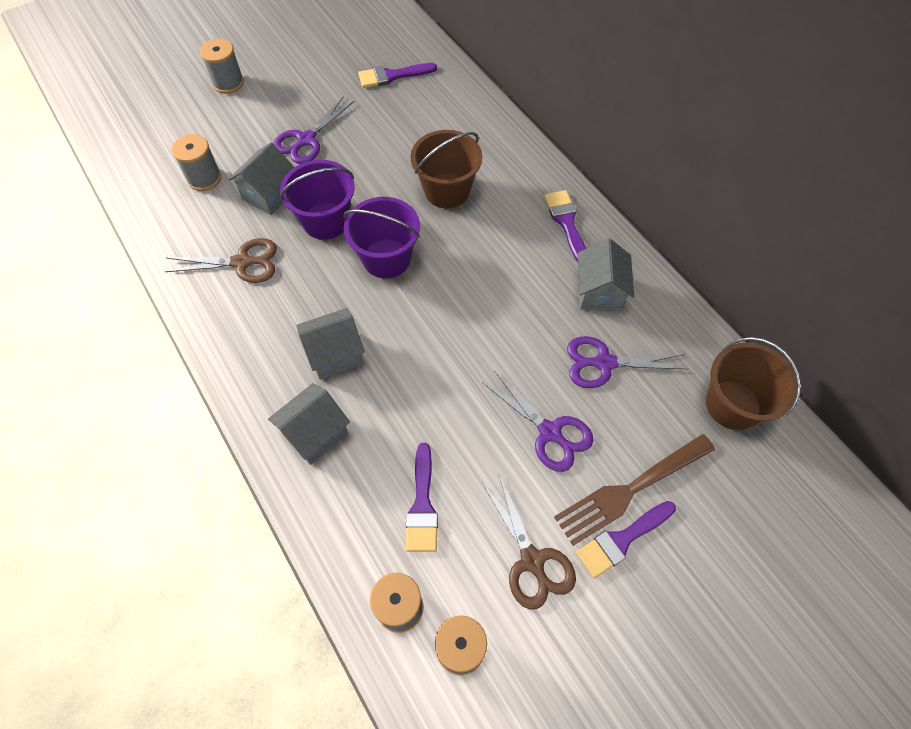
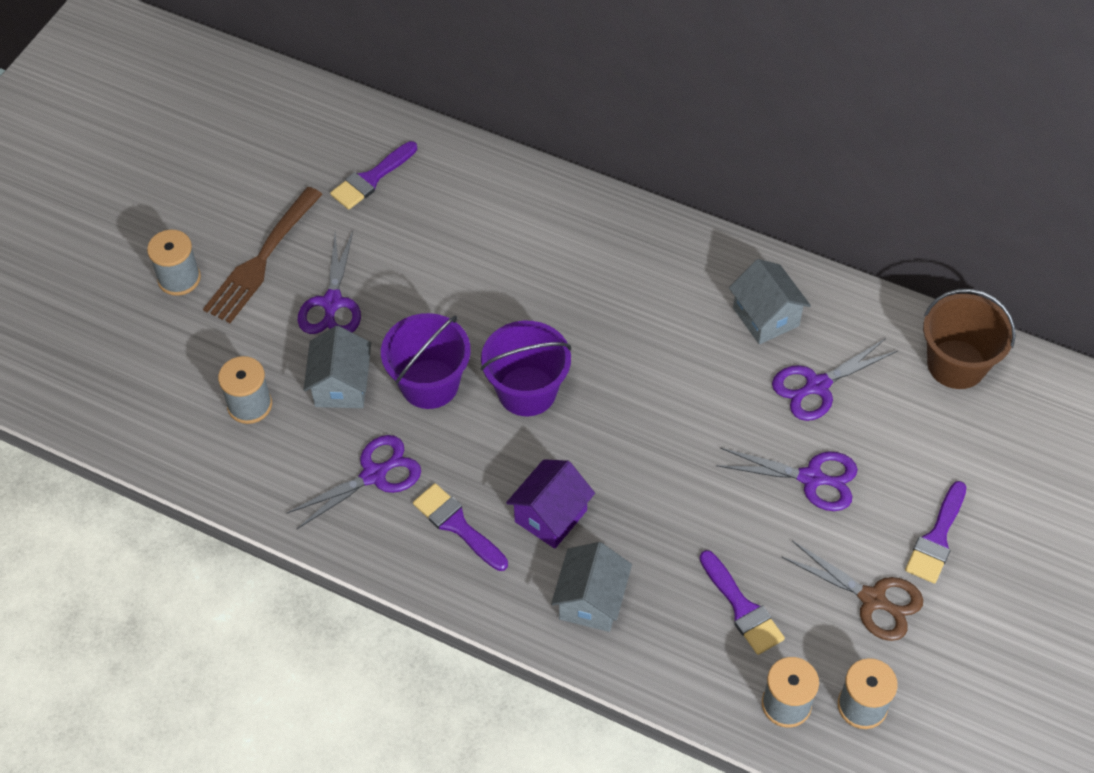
camera: 30 degrees left, 5 degrees down
(242, 262) = (374, 474): brown scissors -> purple scissors
(335, 354) = (551, 516): grey house -> purple house
(447, 190) = (535, 285): brown bucket -> none
(566, 222) = (684, 260): purple brush -> purple brush (457, 525)
(631, 489) = (916, 489): brown fork -> brown fork (262, 258)

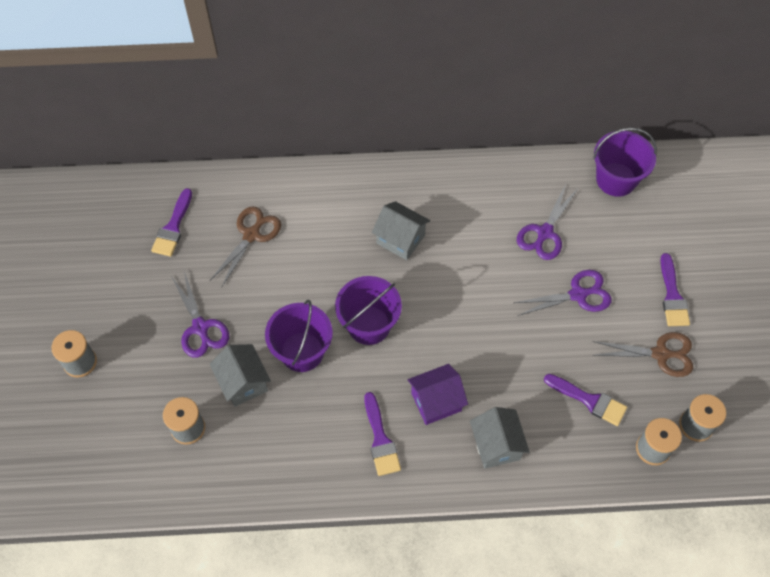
camera: 30 degrees left, 5 degrees up
(262, 258) = (131, 319): brown fork -> none
(374, 474) = (304, 433): purple scissors -> none
(455, 227) = (251, 235): none -> brown scissors
(457, 525) = (380, 439): purple brush -> purple brush turned 120 degrees counterclockwise
(551, 516) = (436, 402): purple house -> purple house turned 60 degrees clockwise
(766, 317) = (486, 203): grey house -> grey house (400, 239)
(956, 364) = (616, 179): brown bucket -> purple bucket

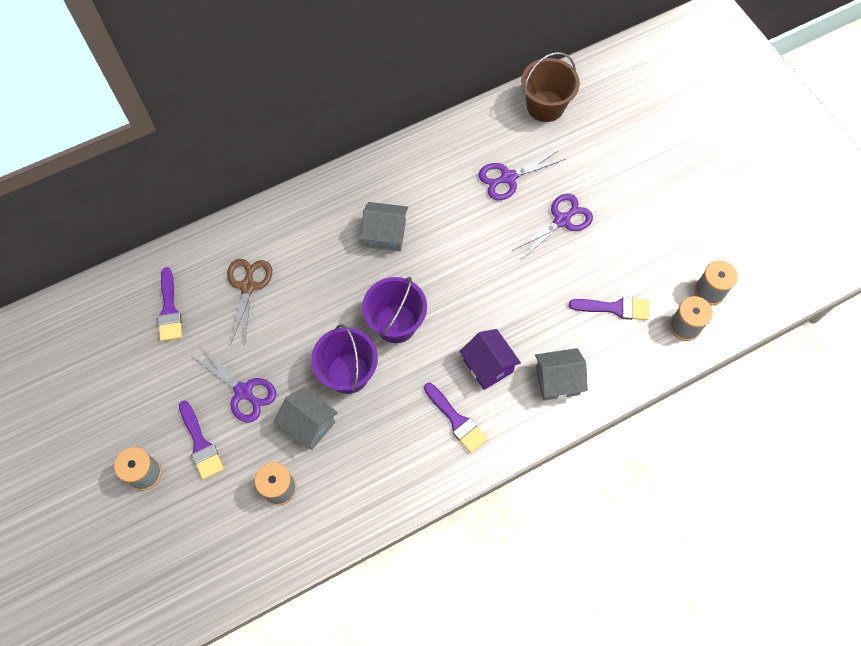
camera: 25 degrees left, 5 degrees up
(436, 402) = (488, 366): purple house -> purple house turned 75 degrees counterclockwise
(496, 445) = (557, 381): grey house -> grey house turned 60 degrees counterclockwise
(544, 233) = (508, 178): purple scissors -> purple scissors turned 60 degrees clockwise
(616, 179) = (545, 106): purple bucket -> brown bucket
(661, 354) = (653, 243): brown scissors -> none
(672, 296) = (639, 189): purple brush -> purple brush (200, 444)

